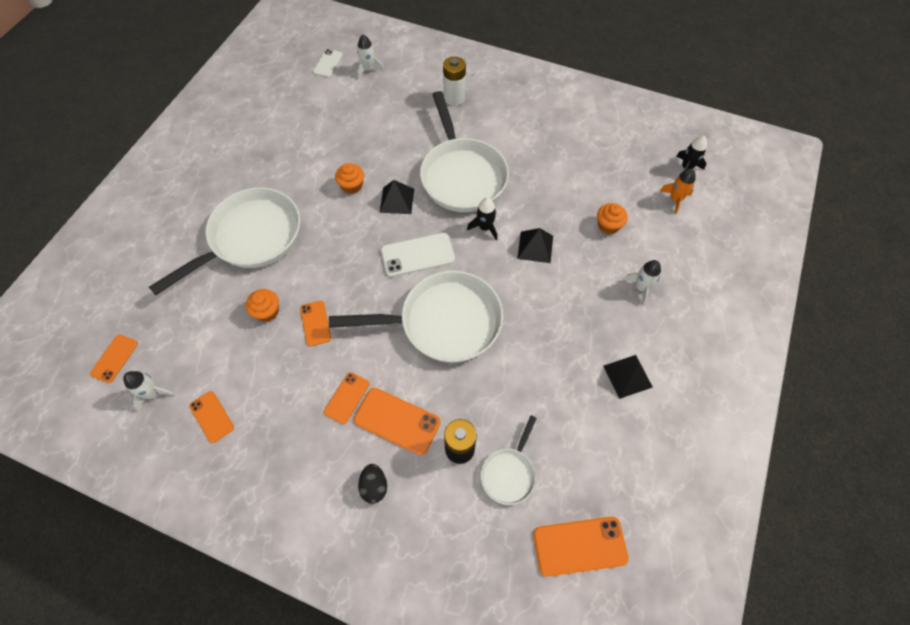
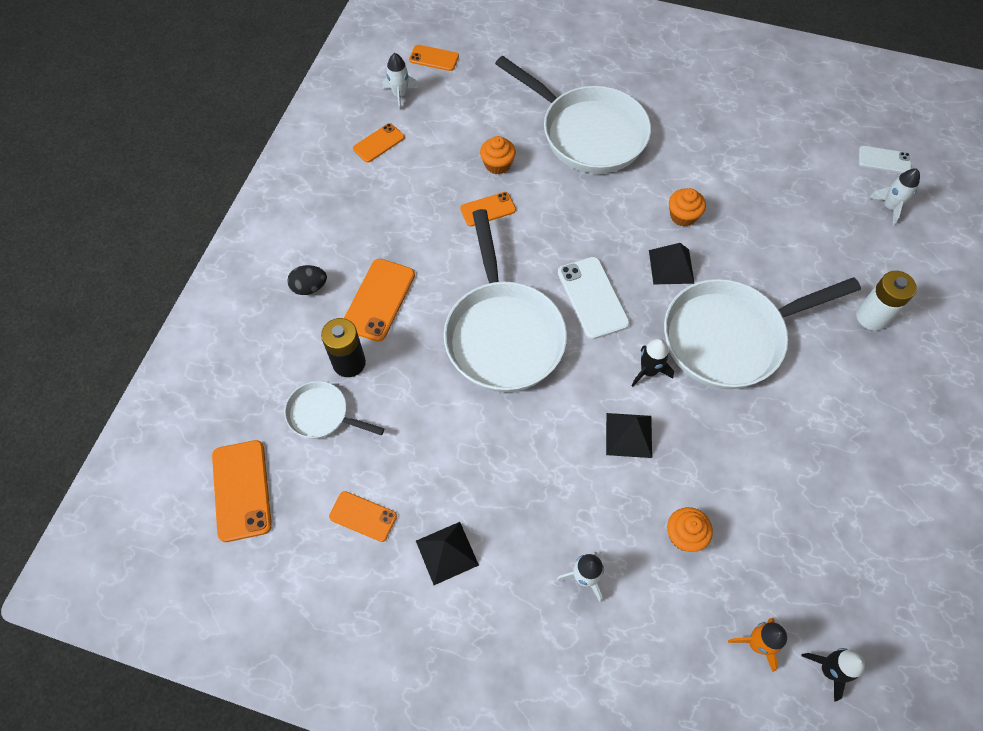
camera: 85 degrees right, 0 degrees up
(347, 397) = (403, 250): orange phone -> orange phone (363, 516)

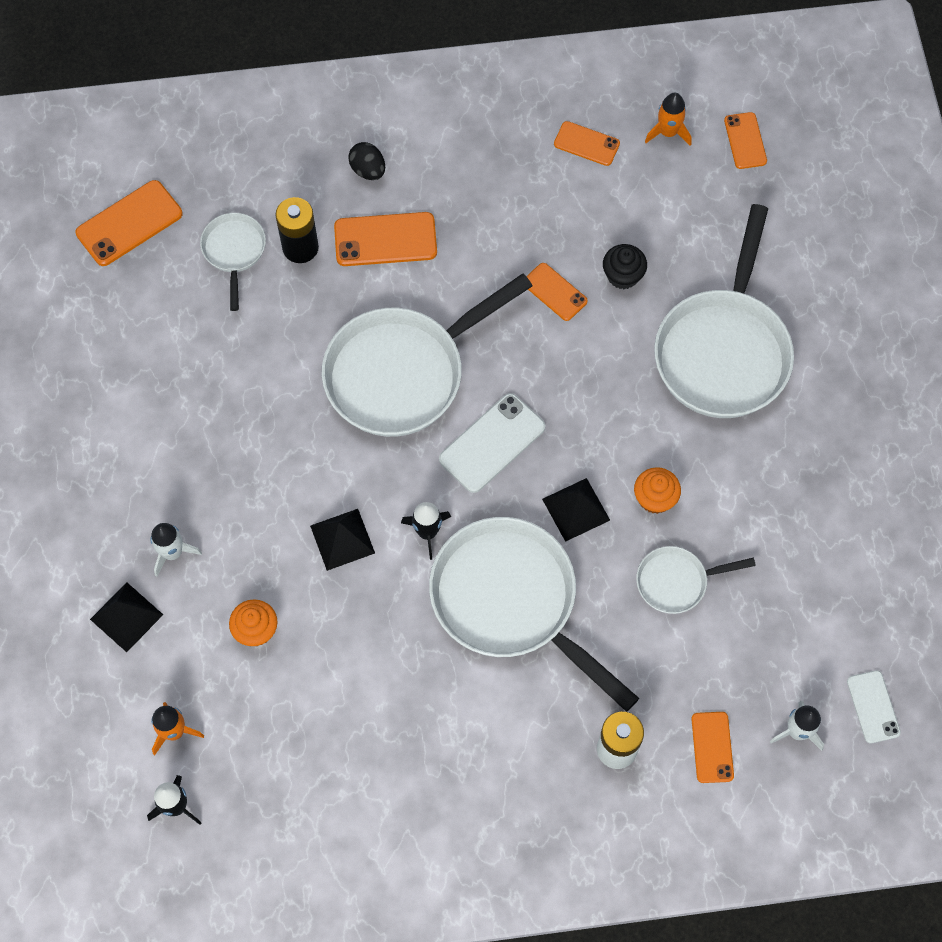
camera: 65 degrees right, 5 degrees up
(363, 516) = (149, 336): orange phone -> orange phone (712, 747)
(400, 95) = (668, 132): white rocket -> orange rocket
(447, 553) = (145, 423): black pyramid -> black pyramid (126, 617)
(497, 164) = (623, 275): orange cupcake -> black cupcake
(753, 229) = (676, 581): none -> white pan

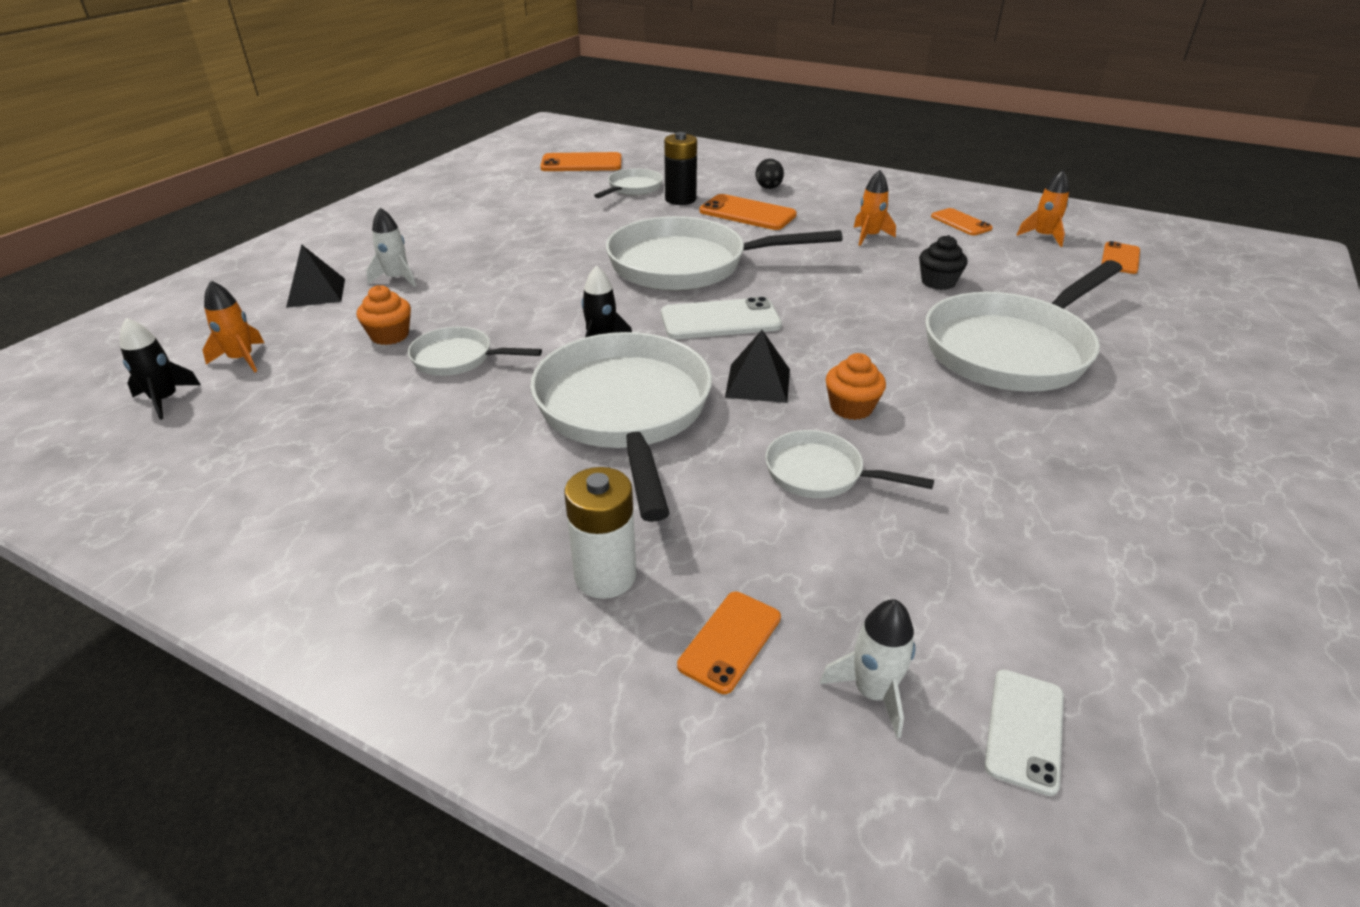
camera: 35 degrees right, 30 degrees down
(339, 622) = (458, 359): none -> white pan
(342, 539) = (527, 319): black pyramid -> none
(523, 222) = (869, 236): none -> orange rocket
(554, 292) = (864, 271): orange phone -> none

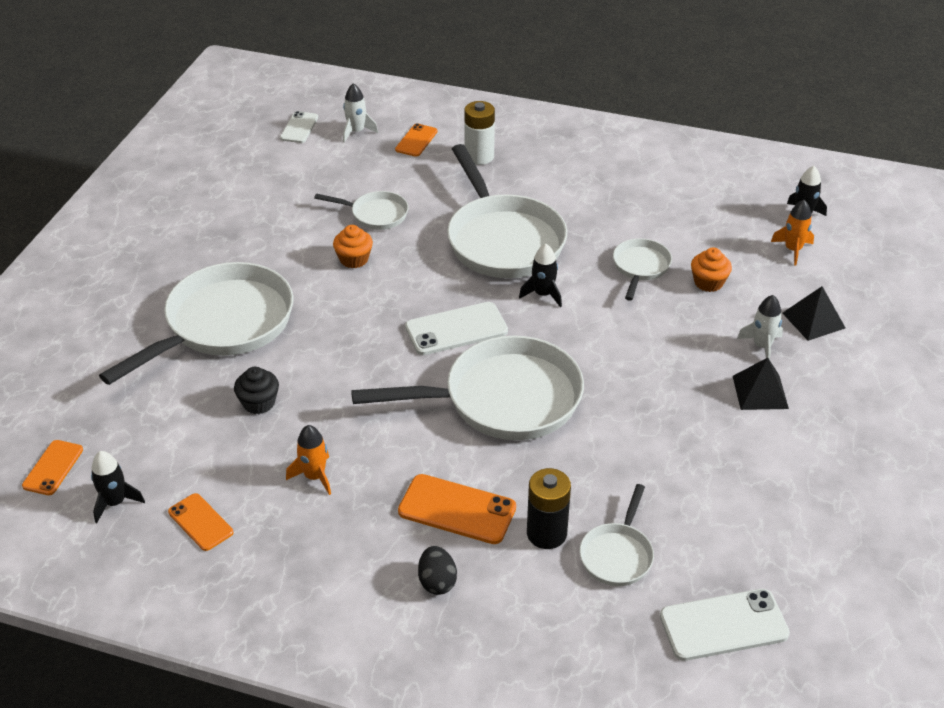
camera: 170 degrees right, 5 degrees up
(458, 359) = (640, 267): white pan -> white pan turned 75 degrees counterclockwise
(581, 163) = (723, 625): orange phone -> white phone
(758, 383) = (418, 272): black pyramid -> black pyramid (760, 392)
(1043, 236) = (115, 502): orange rocket -> black rocket

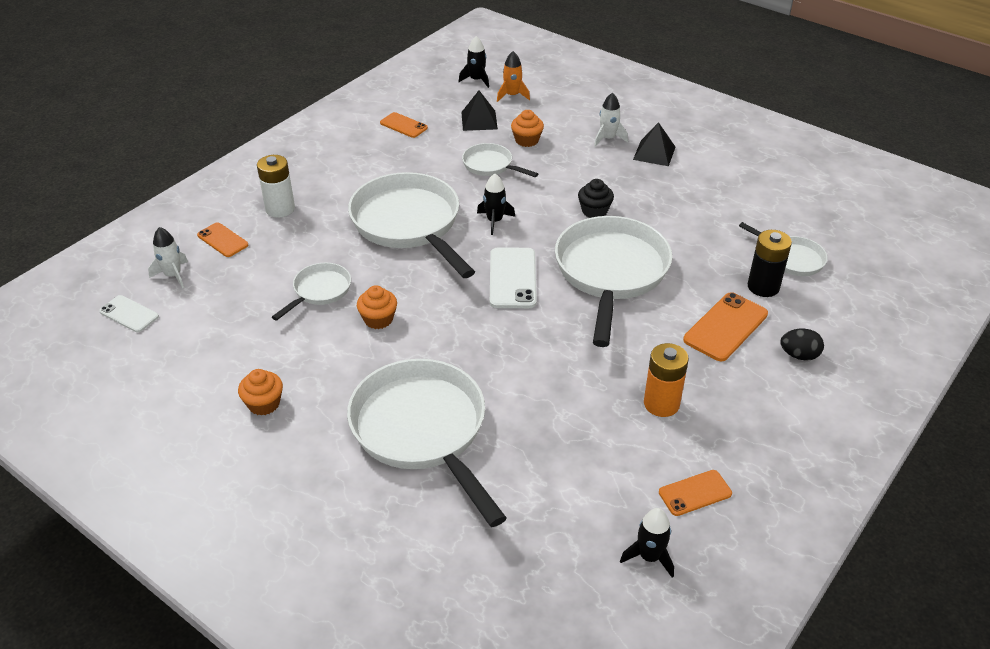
camera: 70 degrees left, 0 degrees up
(53, 468) = (581, 606): orange phone -> orange phone (403, 125)
(224, 228) = (264, 404): none -> orange cupcake
(259, 403) = (551, 424): black cupcake -> black cupcake (594, 211)
(314, 476) = (661, 404): orange rocket -> orange battery
(502, 239) = (409, 224): white pan -> white pan turned 120 degrees counterclockwise
(723, 625) = (864, 230): white phone -> none
(813, 320) = (592, 110): black pyramid -> black pyramid (479, 120)

